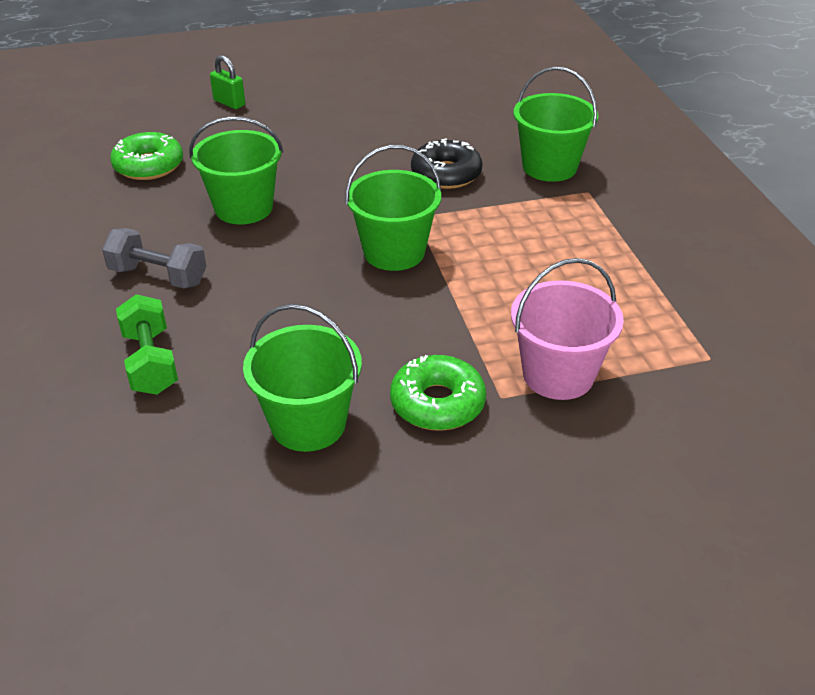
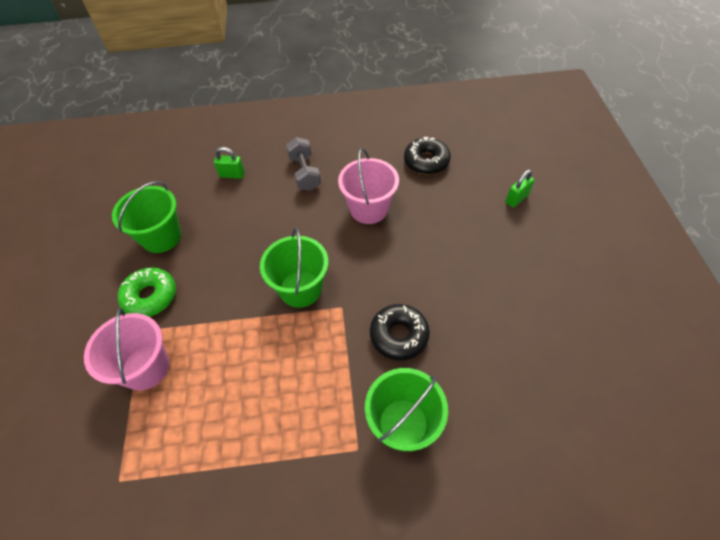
camera: 100 degrees right, 15 degrees up
(149, 166) = (426, 161): green donut -> black donut
(151, 362) = (232, 175): green dumbbell -> green padlock
(158, 276) = (304, 173): grey dumbbell -> grey dumbbell turned 45 degrees counterclockwise
(244, 208) = (369, 209): green bucket -> pink bucket

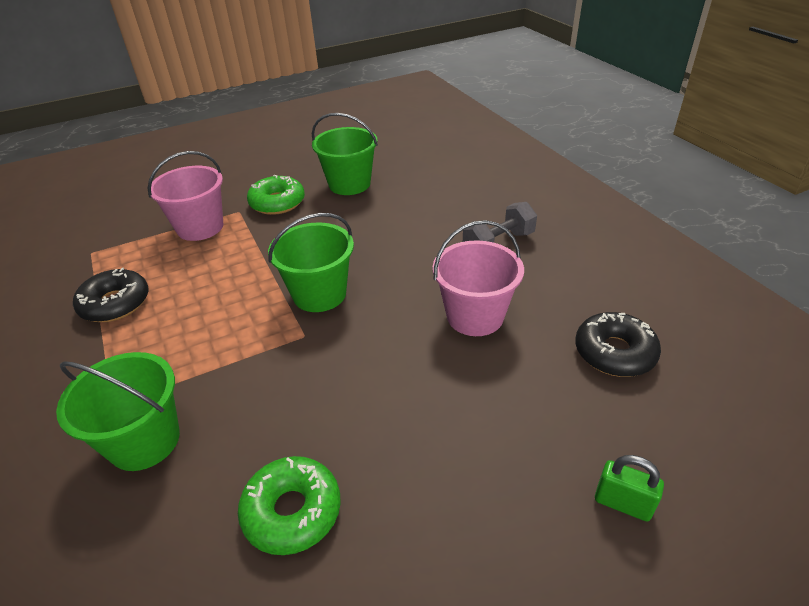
camera: 70 degrees right, 15 degrees down
(232, 175) = (457, 195): green padlock -> none
(399, 335) = (275, 403): black donut -> black donut (115, 303)
(484, 339) = (292, 511): none -> green donut

